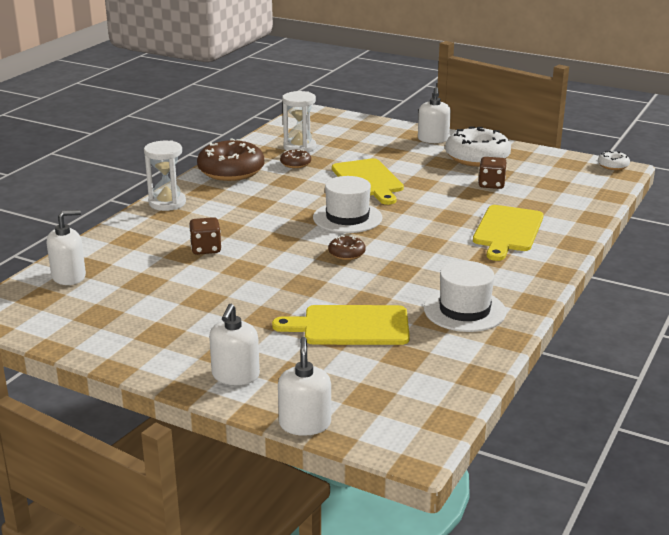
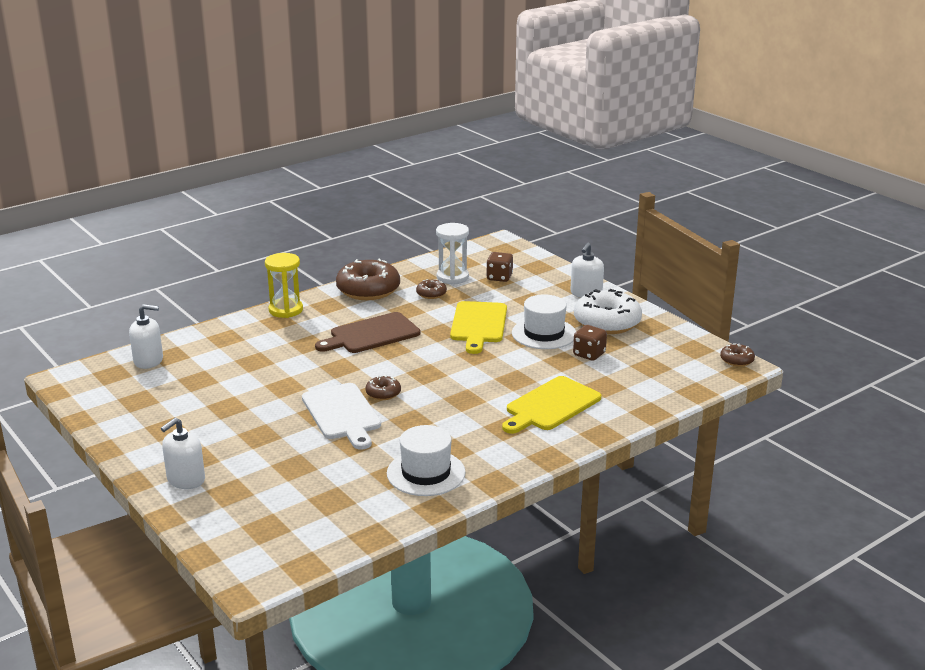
camera: 25 degrees right, 0 degrees up
(167, 203) = (286, 310): white hourglass -> yellow hourglass
(206, 249) = (274, 361): brown dice -> brown dice (499, 277)
(277, 207) = (371, 334): none -> brown cutting board
(305, 424) = (195, 535): white soap dispenser -> none
(328, 280) = (342, 414): none -> white cutting board
(347, 218) = (420, 358): white hat -> white hat (544, 334)
(350, 326) = (316, 461): yellow cutting board -> none
(613, 166) = (736, 360): white donut -> brown donut

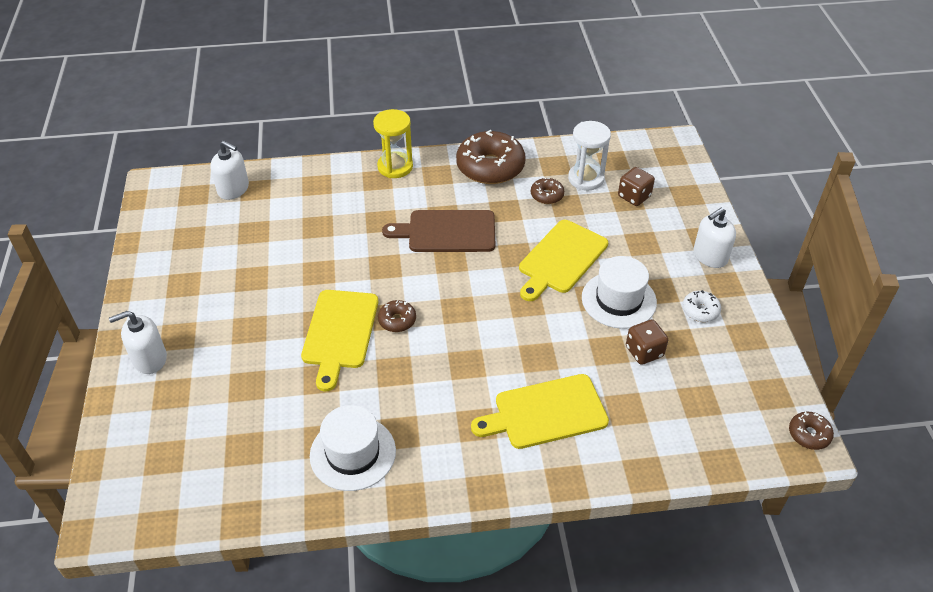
camera: 30 degrees right, 20 degrees up
(342, 414) = (339, 333): white cutting board -> yellow cutting board
(607, 322) = (700, 310): white donut -> white donut, size x0.47

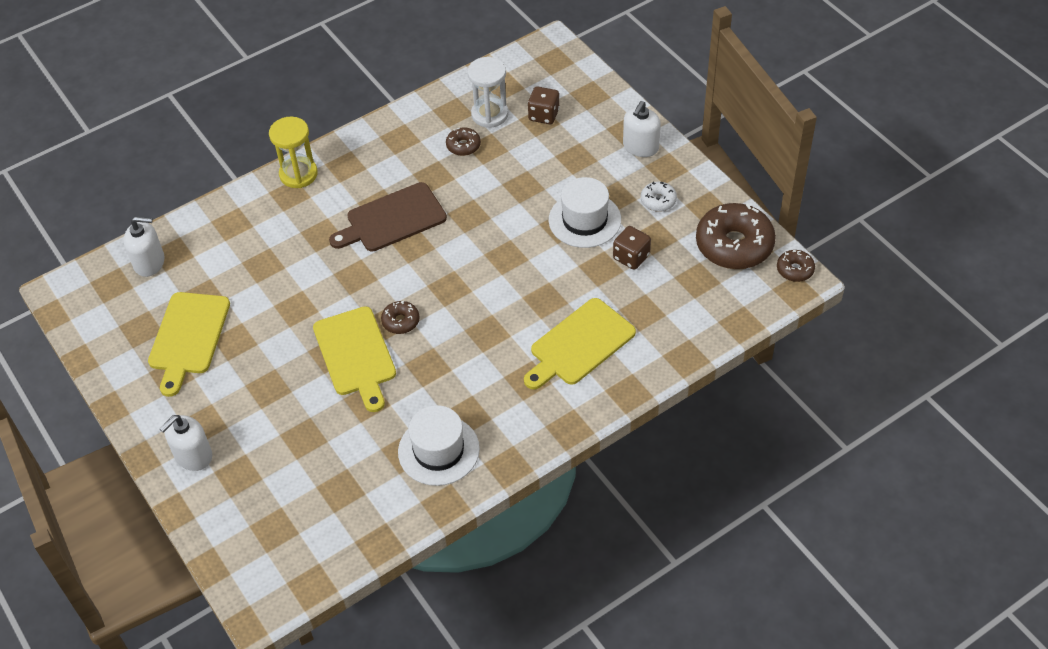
camera: 25 degrees left, 5 degrees up
(490, 167) = (392, 138): brown donut -> brown donut (734, 245)
(561, 259) = (512, 203): yellow cutting board -> yellow cutting board (188, 337)

